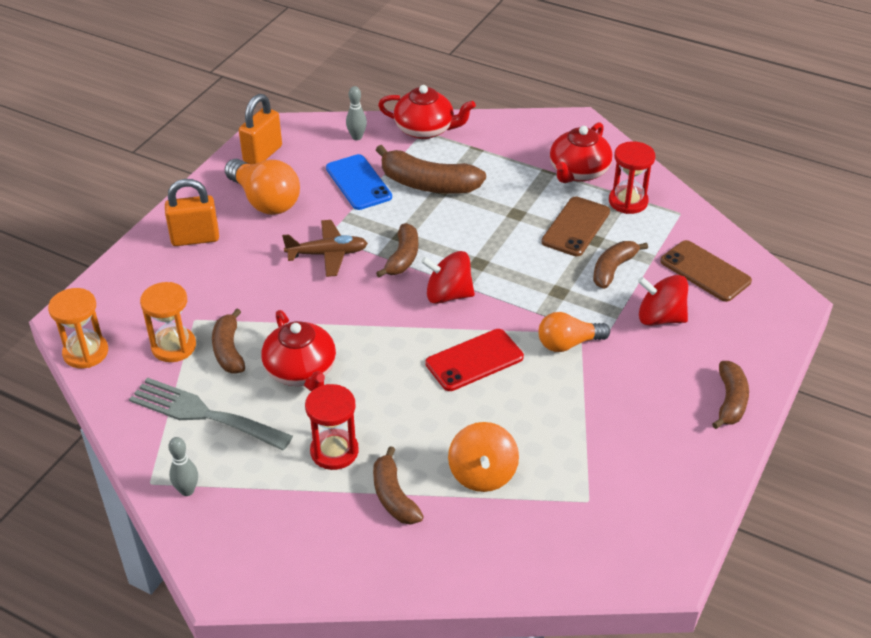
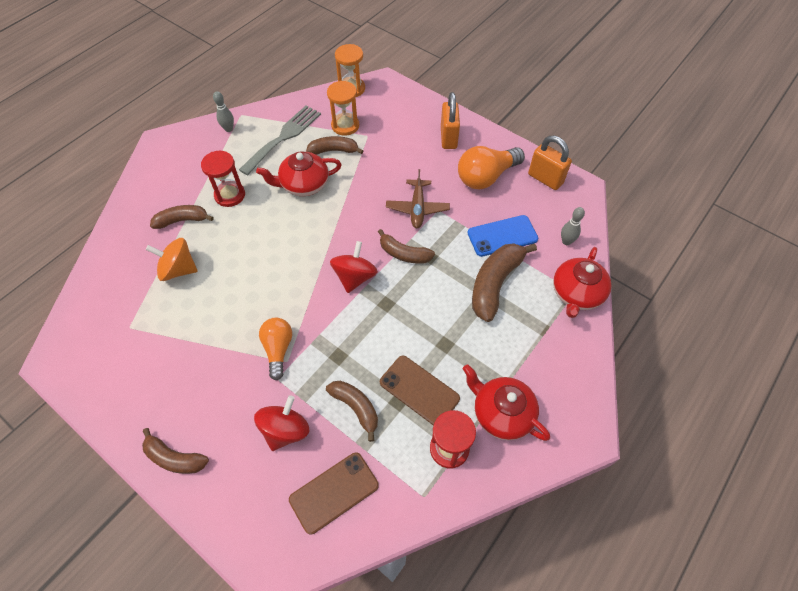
camera: 100 degrees right, 15 degrees up
(474, 360) = (281, 282): red phone -> none

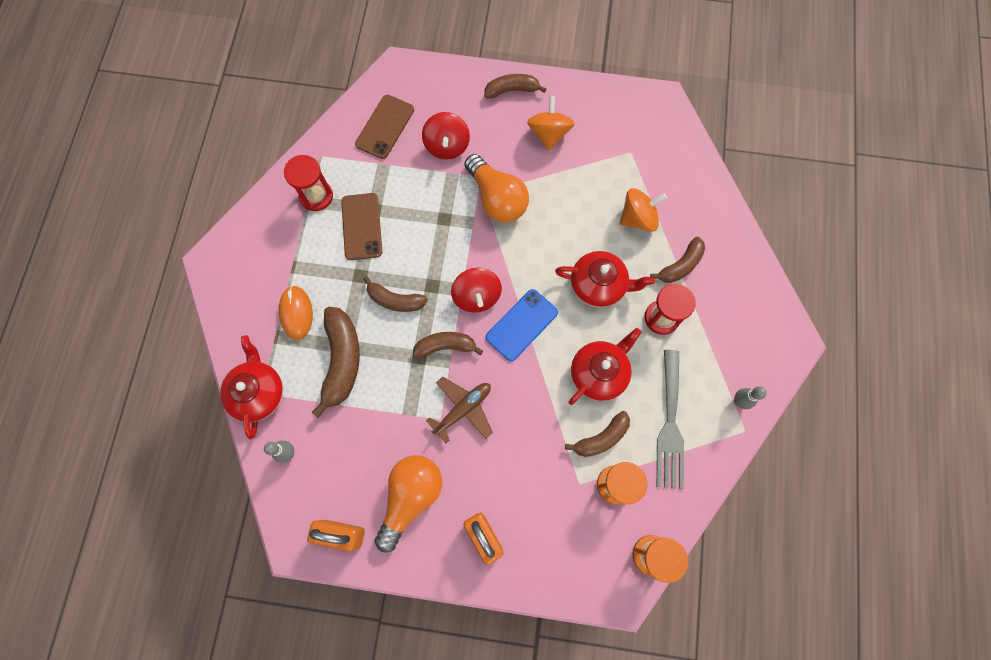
camera: 150 degrees right, 15 degrees up
(181, 386) = (549, 134): none -> orange spinning top
(278, 349) = (497, 198): orange light bulb -> orange light bulb, size x1.52
(356, 408) = (404, 188): brown banana -> brown banana (395, 300)
(417, 208) = (463, 409): brown plane -> brown plane turned 75 degrees clockwise
(419, 390) = (362, 226): brown phone -> brown phone turned 75 degrees clockwise
(501, 413) = (286, 243): red teapot -> red teapot (598, 285)
(502, 236) = (358, 422): blue phone -> blue phone (521, 325)
(518, 341) = (296, 313): none -> orange mouse

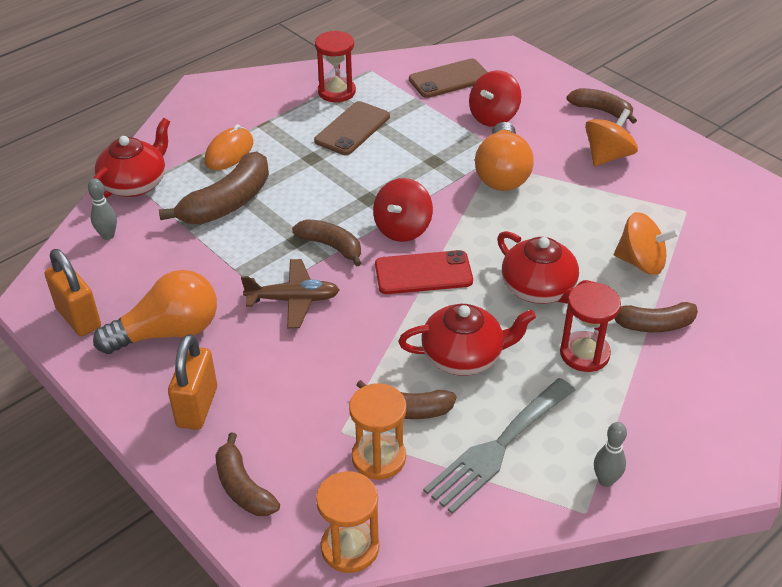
camera: 40 degrees right, 30 degrees down
(395, 300) = (323, 190): brown banana -> brown banana (243, 487)
(521, 325) = (423, 273): blue phone -> red phone

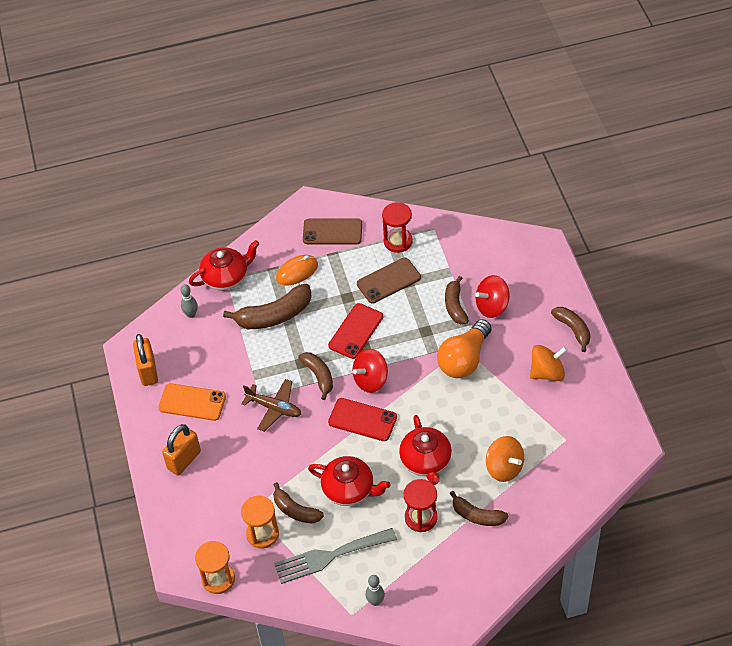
camera: 30 degrees right, 10 degrees up
(168, 332) = (192, 402): orange light bulb -> orange phone
(243, 487) = (183, 520): brown banana -> brown banana (455, 306)
(347, 187) = (356, 331): none -> red phone
(449, 79) = (484, 258): brown phone -> brown phone (332, 232)

